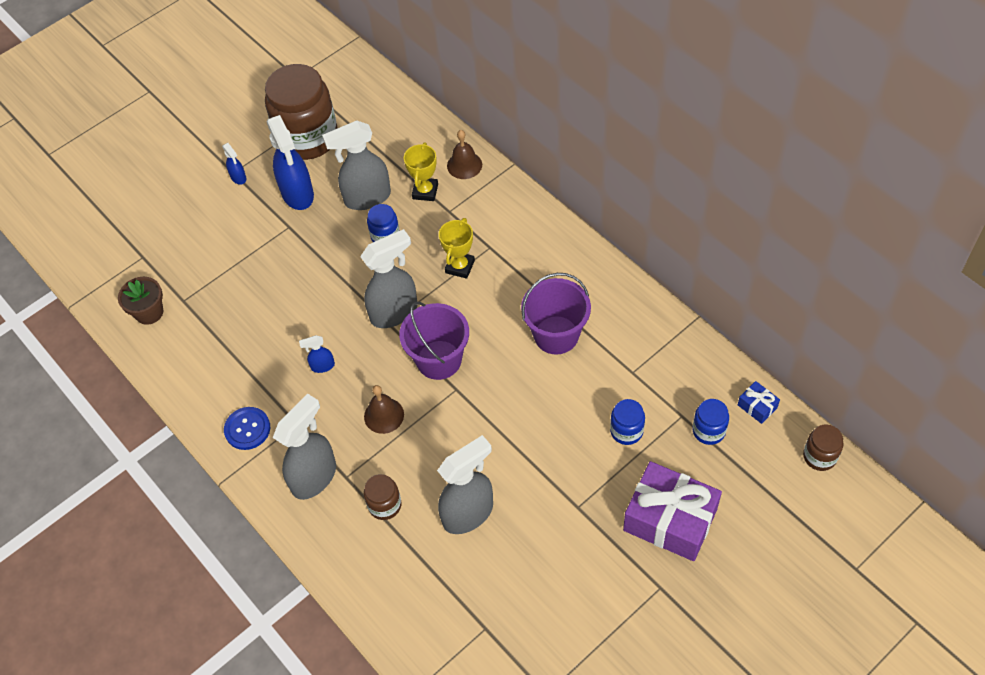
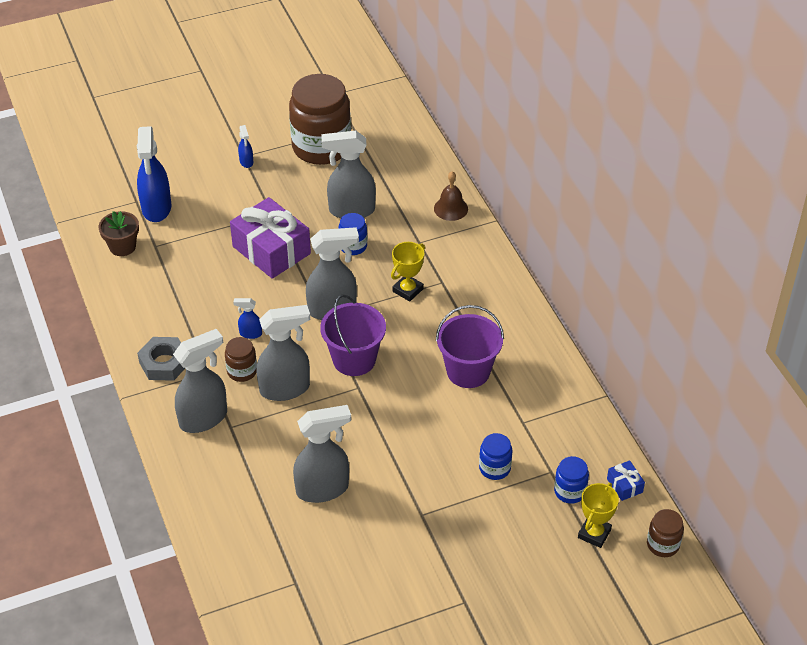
camera: 15 degrees right, 10 degrees down
(247, 429) = (164, 363): blue button -> grey nut
(298, 194) = (292, 190): blue spray bottle -> blue spray bottle (156, 208)
(384, 415) = (285, 389): brown bell -> grey spray bottle
(385, 505) = (253, 459): brown jar -> brown jar (242, 371)
(425, 191) = (405, 220): yellow trophy -> yellow trophy (594, 533)
(670, 519) = (500, 551): purple gift -> purple gift (271, 250)

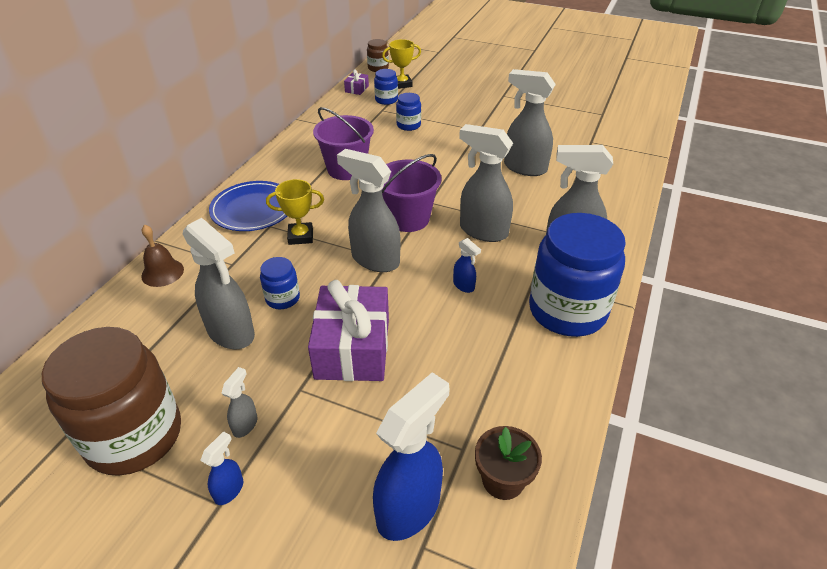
camera: 135 degrees left, 5 degrees down
(164, 363) = (567, 311): grey nut -> blue jar
(242, 371) = (503, 262): brown jar -> none
(276, 184) = (245, 425): none -> grey spray bottle
(475, 285) = (253, 209): none -> blue plate
(624, 485) = (357, 89): blue gift -> purple gift

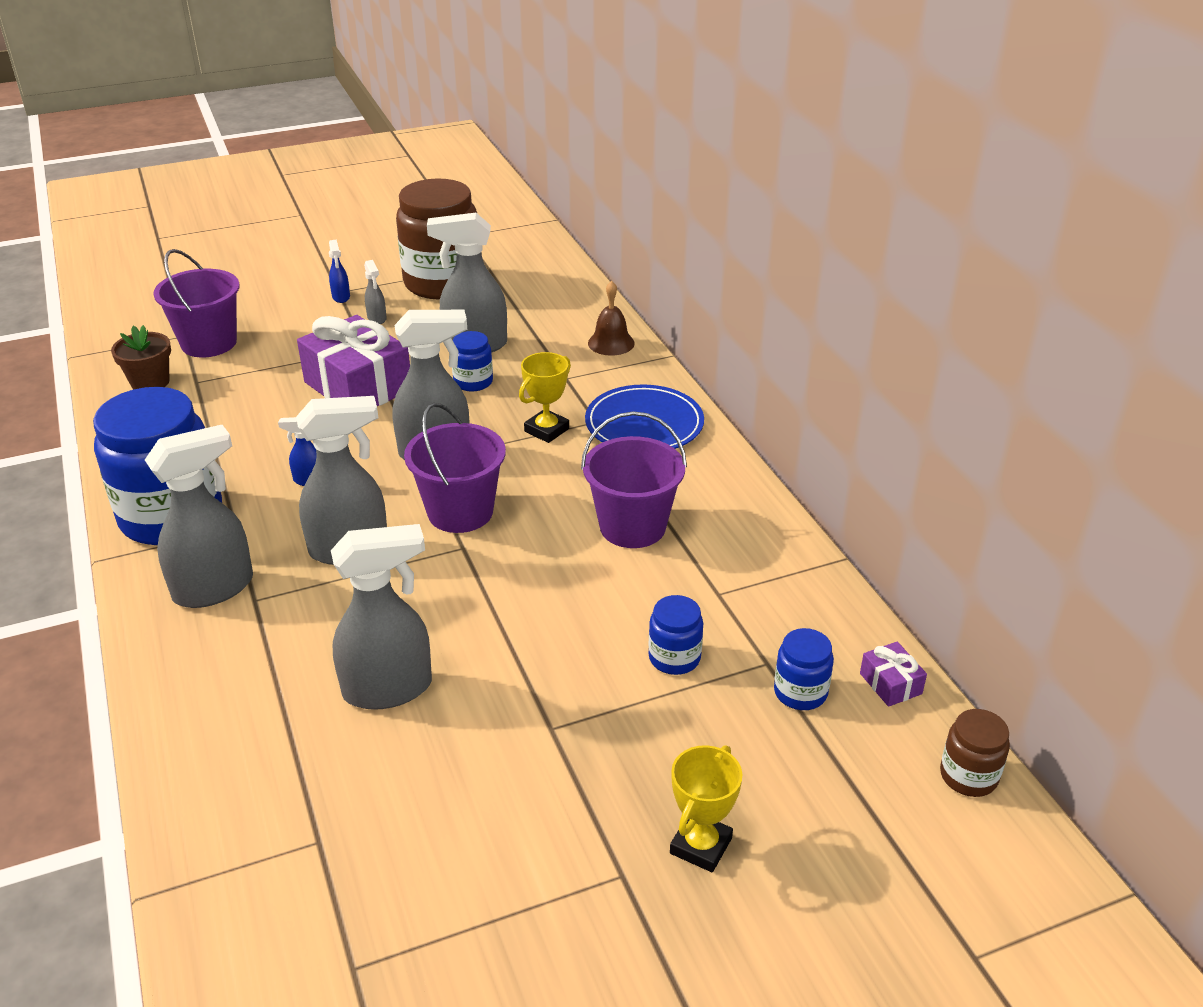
camera: 135 degrees right, 5 degrees down
(402, 84) = (847, 758): yellow trophy -> yellow trophy (700, 846)
(409, 508) = (209, 343): blue spray bottle -> purple bucket

